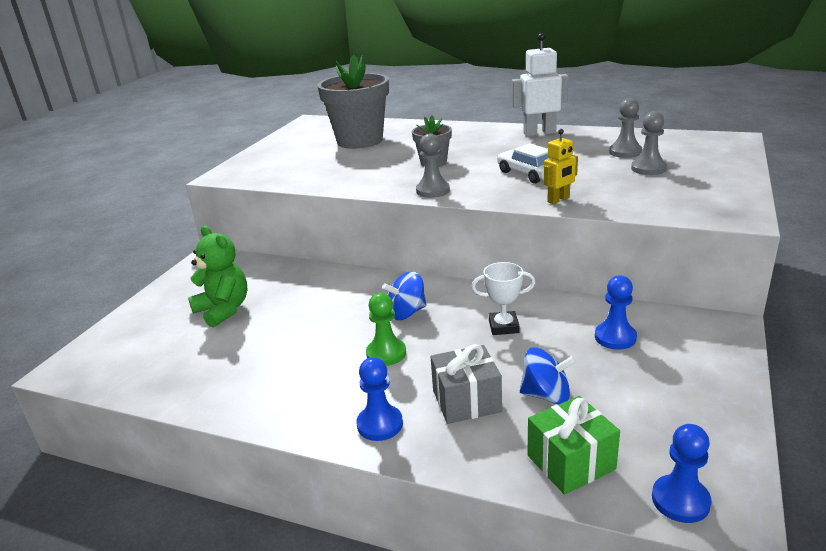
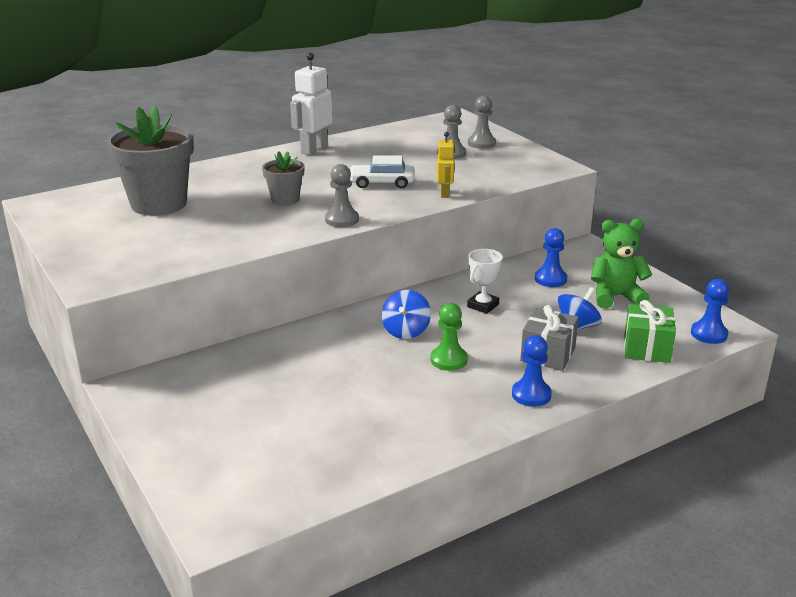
camera: 55 degrees left, 0 degrees up
(223, 310) = (254, 409): green teddy bear -> green teddy bear (615, 297)
(625, 152) = (411, 146): grey pawn -> grey pawn (481, 143)

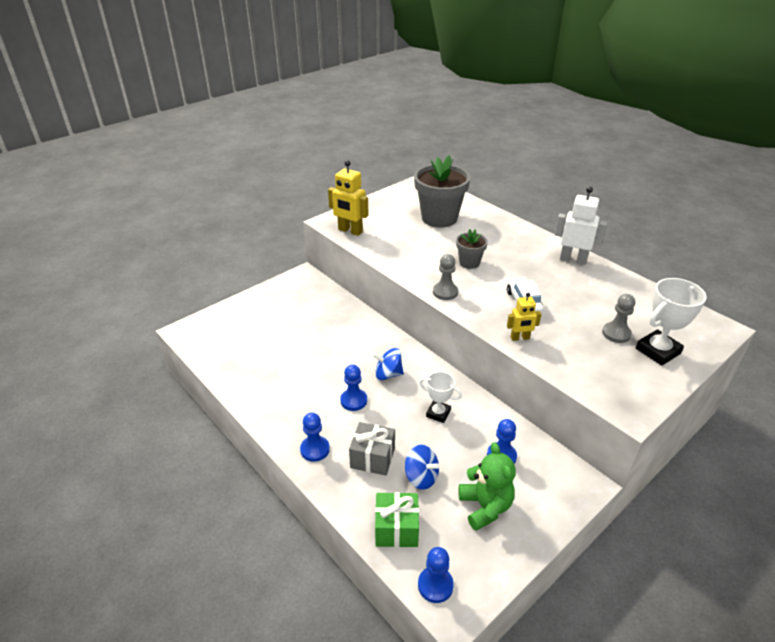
camera: 80 degrees right, 10 degrees up
(139, 268) = (350, 231): none -> yellow robot
(448, 360) = (353, 400): green pawn -> blue pawn
(481, 143) = (658, 351): grey pawn -> white trophy

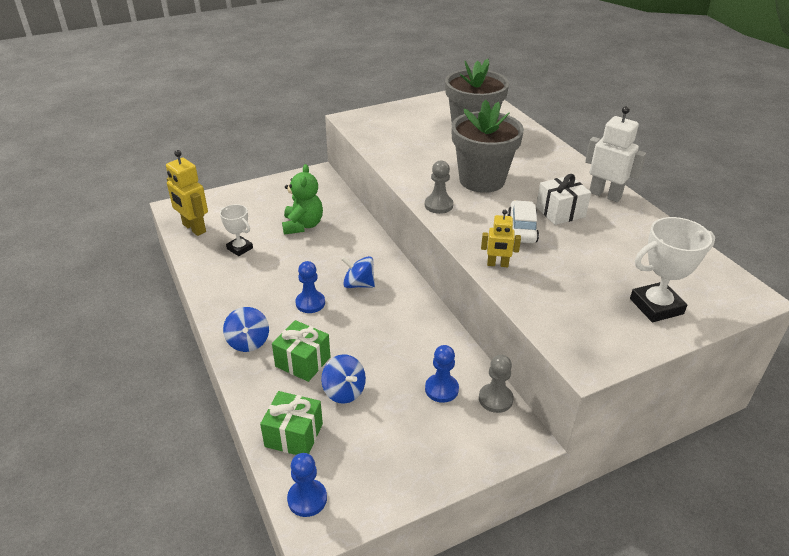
camera: 15 degrees right, 0 degrees up
(315, 449) = (248, 342): blue pawn -> blue spinning top
(350, 231) = (368, 131): yellow robot -> yellow robot (194, 228)
(372, 458) = (303, 362): grey gift -> green gift
(438, 413) = (393, 333): white trophy -> white trophy (240, 248)
(469, 263) = (482, 180): grey flower pot -> grey flower pot, size x1.95
(485, 507) = (398, 435): green teddy bear -> green teddy bear (303, 225)
(546, 281) = (560, 212): none -> white gift
(616, 333) = (614, 279): grey pawn -> grey pawn (495, 399)

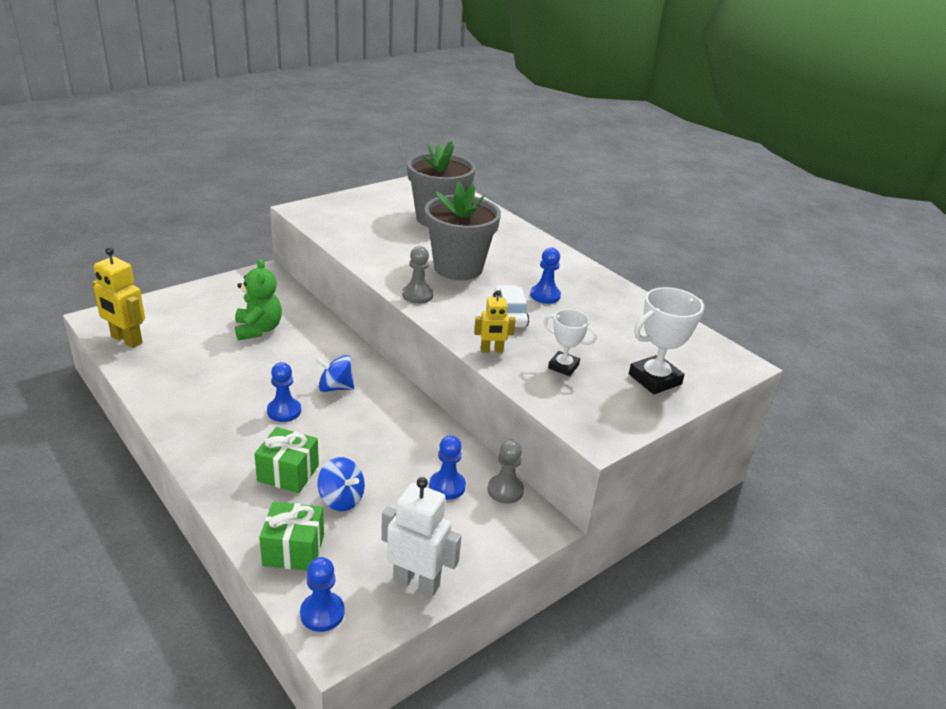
camera: 15 degrees left, 5 degrees down
(240, 248) = (188, 359): white trophy -> white trophy (563, 366)
(248, 342) = (220, 458): blue spinning top -> none
(560, 212) = (545, 295): white gift -> blue pawn
(605, 195) = (586, 277): white robot -> white robot (416, 582)

